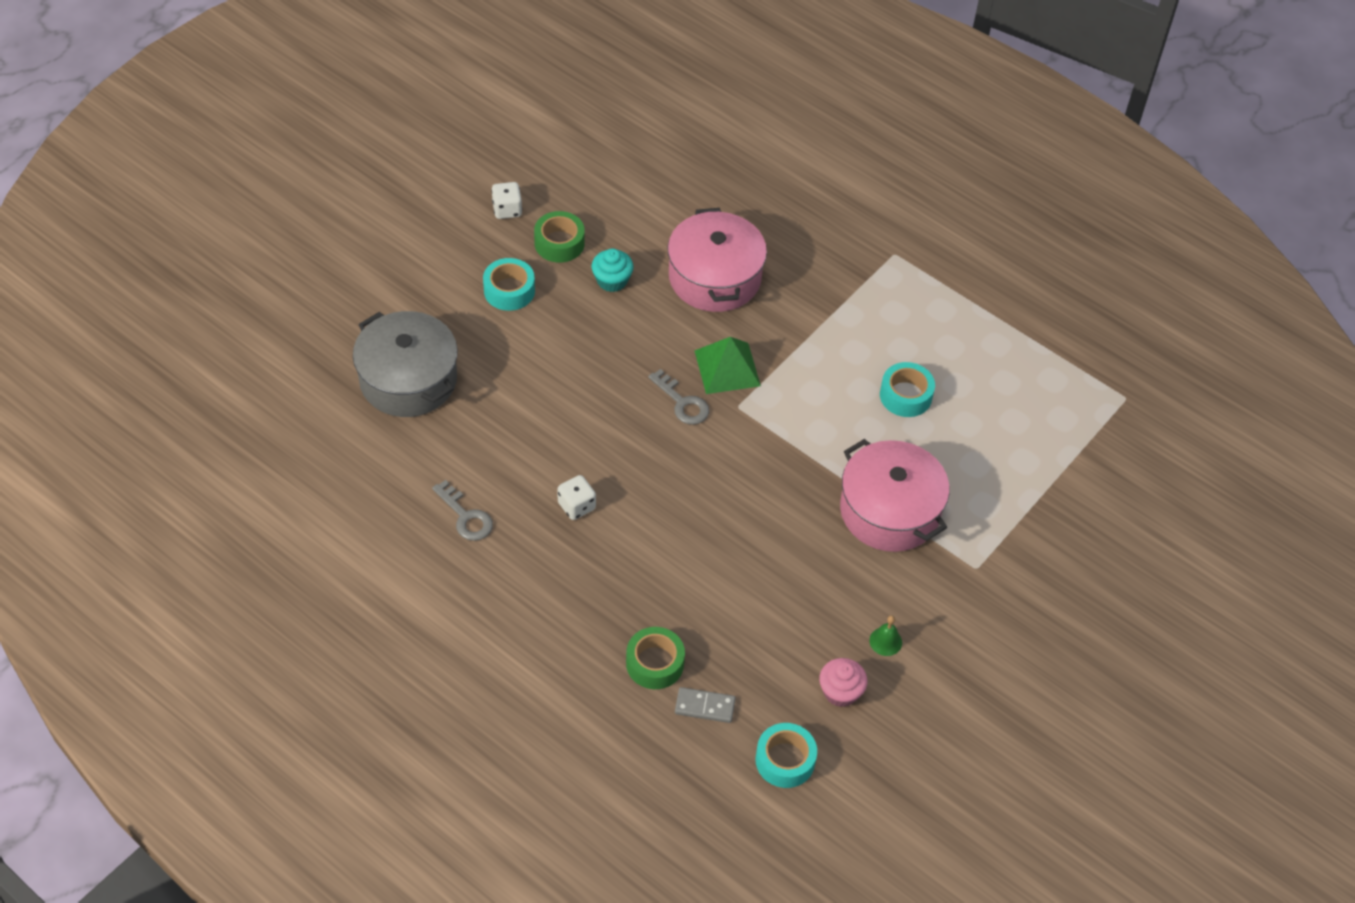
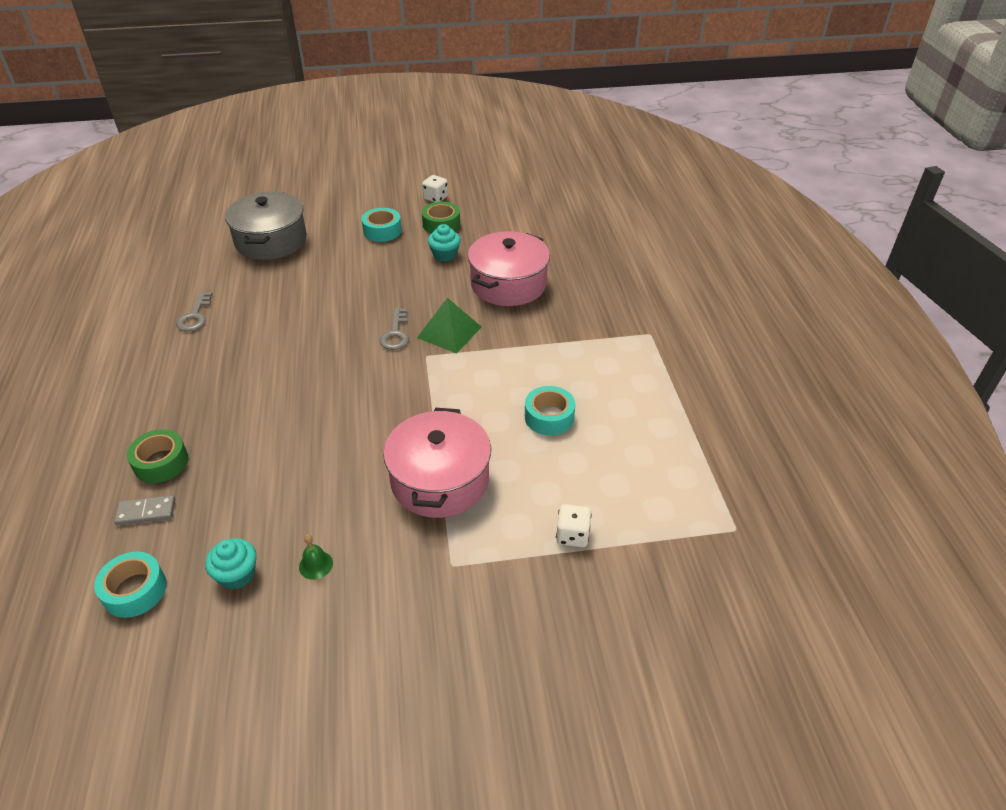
camera: 45 degrees right, 10 degrees down
(576, 506) = (256, 348): white dice -> white dice (572, 535)
(705, 706) = (146, 512): grey domino -> grey domino turned 60 degrees counterclockwise
(840, 692) = (237, 574): pink cupcake -> turquoise cupcake

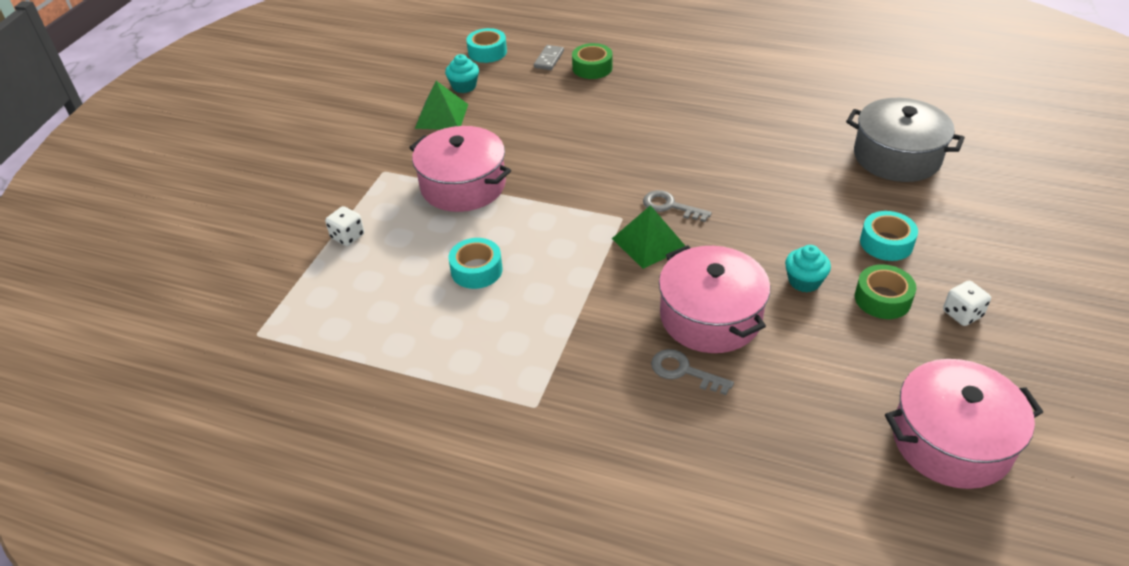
camera: 120 degrees right, 0 degrees up
(195, 316) = (773, 97): grey key -> grey key (684, 371)
(316, 565) = (441, 116): green bell -> green pyramid
(538, 191) = (951, 440): none -> pink pot

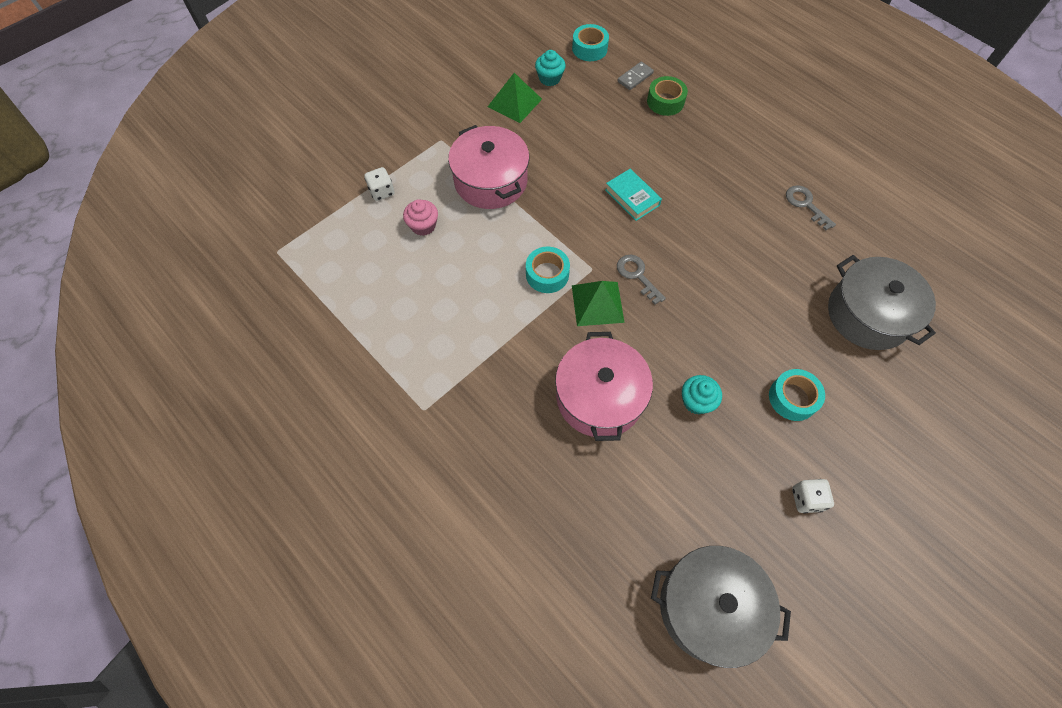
camera: 25 degrees right, 20 degrees up
(416, 248) = (423, 226): none -> pink cupcake
(476, 270) = (454, 267): turquoise tape -> turquoise tape (547, 274)
(617, 149) = (632, 197): none -> turquoise book
(684, 371) = (547, 435): grey key -> grey key (805, 204)
(882, 299) = (749, 450): green tape -> none
(951, 440) = (709, 607): pink pot -> grey pot

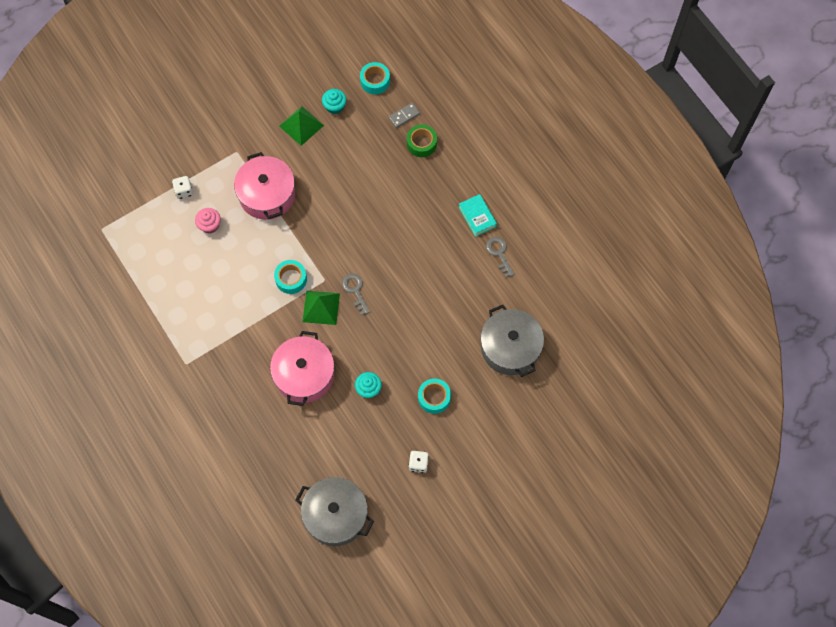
camera: 10 degrees right, 5 degrees up
(632, 197) = (370, 226): turquoise book -> turquoise book (477, 217)

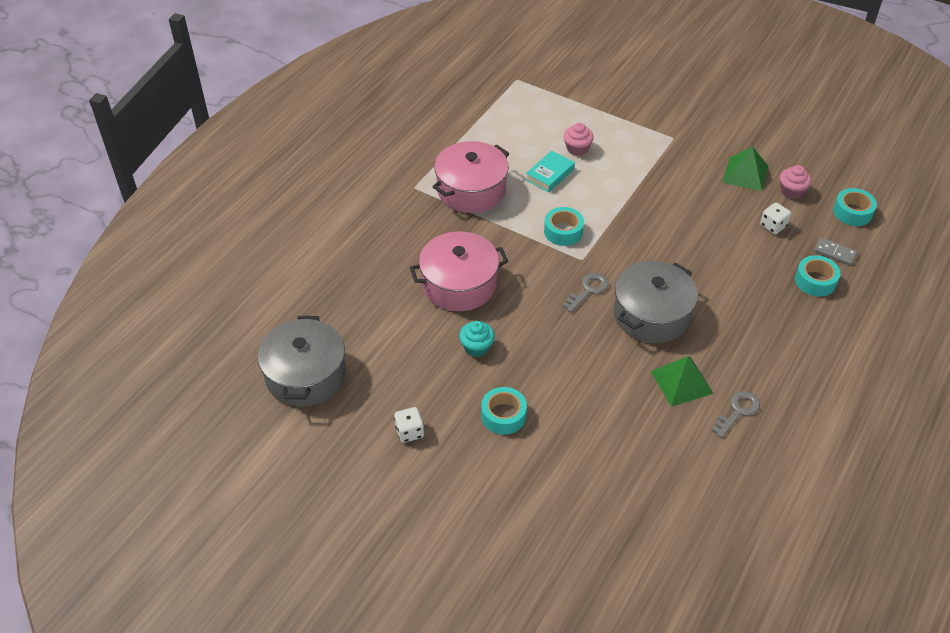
camera: 65 degrees right, 20 degrees down
(184, 191) = (599, 117): white dice -> white dice (773, 226)
(267, 195) = (644, 177): pink pot -> pink pot (471, 190)
(321, 307) = (547, 268): green pyramid -> green pyramid (681, 382)
(334, 106) = (791, 191): turquoise cupcake -> pink cupcake
(421, 143) = (815, 281): green tape -> turquoise tape
(477, 217) = (768, 370): turquoise book -> turquoise book (550, 175)
(510, 347) = (620, 472): grey pot -> grey pot (651, 315)

